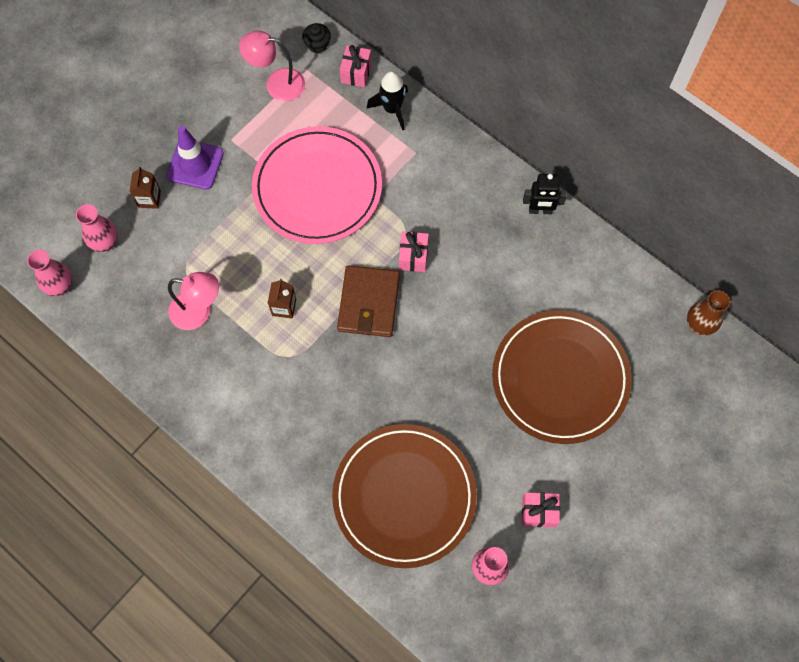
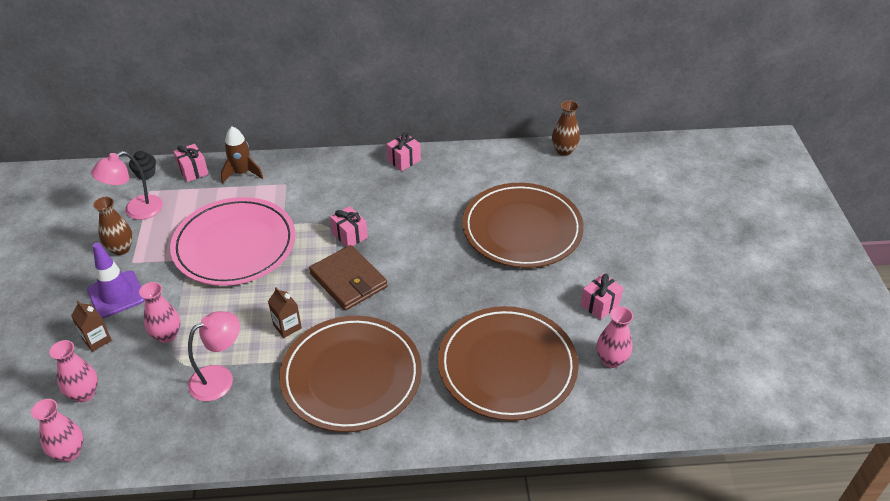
camera: 45 degrees left, 25 degrees down
(197, 238) = (167, 335): none -> pink vase
(234, 118) = (121, 249): none -> brown vase
(286, 396) = (351, 376): none -> brown plate
(392, 109) = (242, 173): black rocket -> brown rocket
(540, 210) = (404, 160): black robot -> pink gift

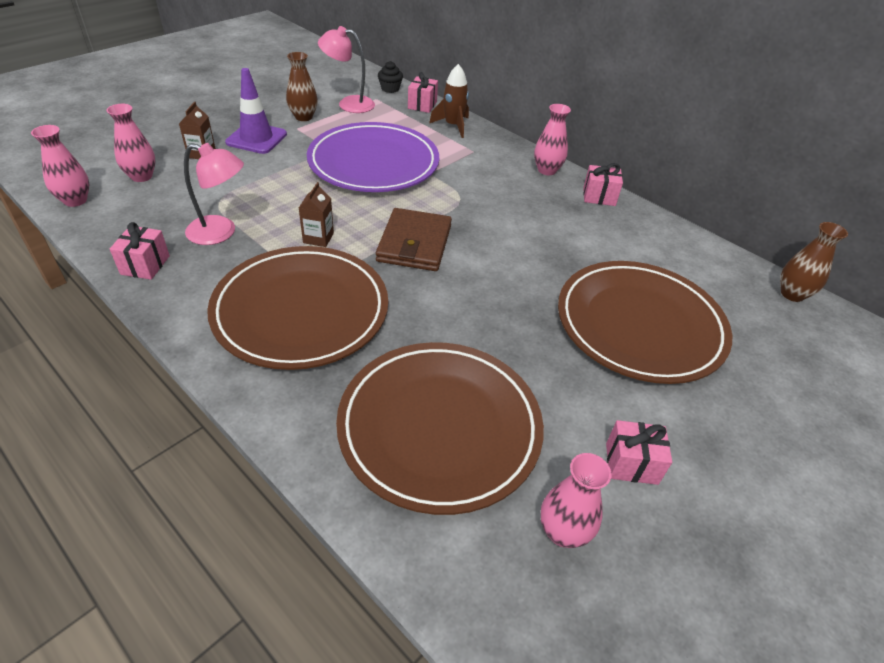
camera: 45 degrees right, 0 degrees up
(167, 335) = (240, 182): pink vase -> pink vase (547, 170)
(234, 245) = (373, 163): pink plate -> purple plate
(349, 235) = (467, 215): pink gift -> pink gift (145, 265)

